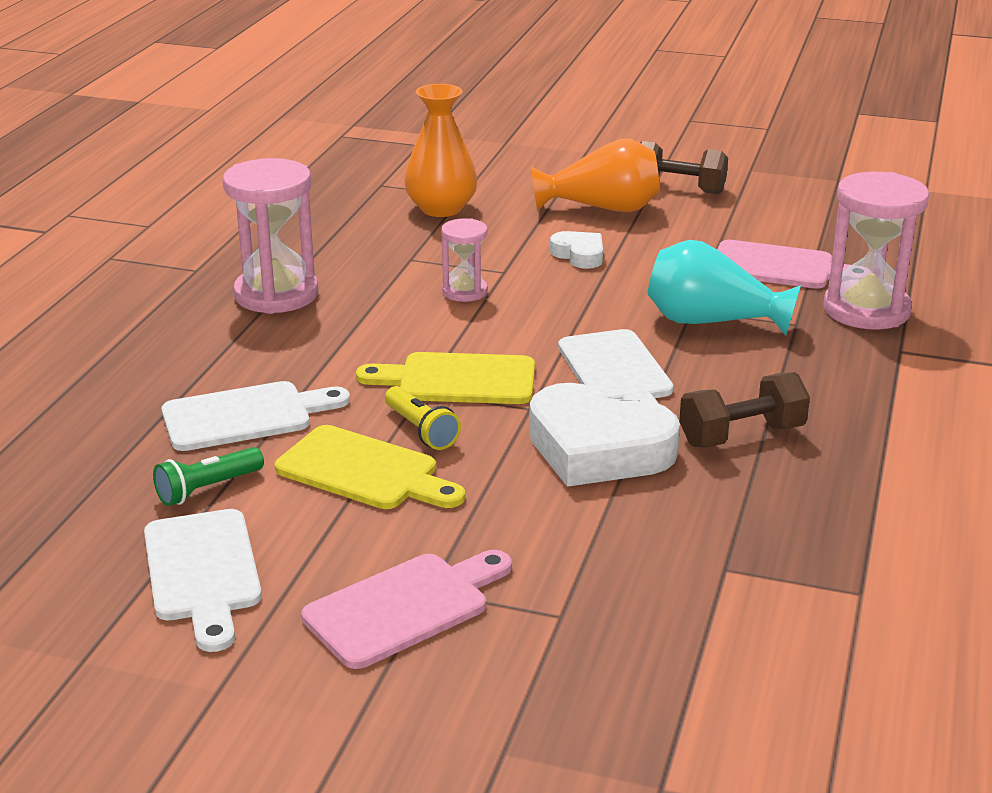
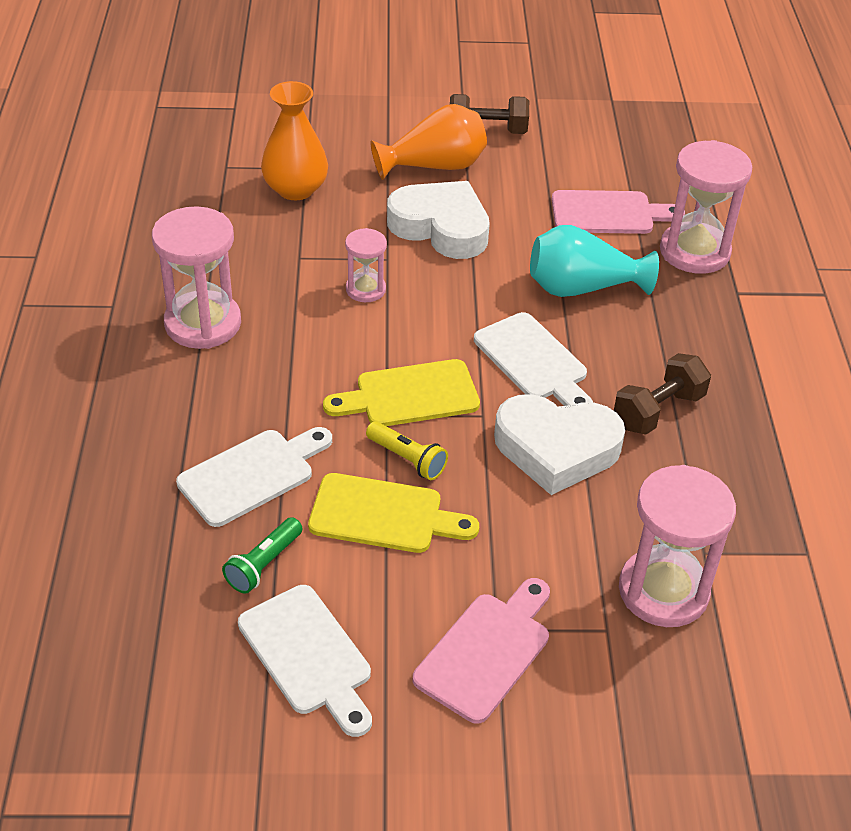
camera: 20 degrees left, 15 degrees up
(579, 255) = (441, 227): white heart -> white heart, size x2.00
(652, 594) = (663, 591): none -> pink hourglass

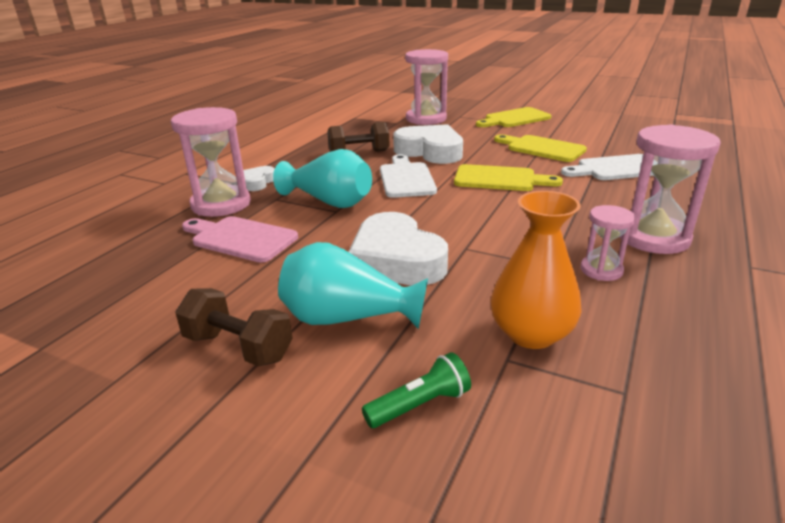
camera: 150 degrees left, 15 degrees down
(264, 564) = (613, 145): green flashlight -> green flashlight (419, 404)
(308, 655) = (595, 127): white cutting board -> none
(365, 289) = (498, 232): pink hourglass -> pink hourglass (601, 270)
(407, 459) = (517, 160): yellow flashlight -> none
(434, 167) = (347, 318): orange vase -> turquoise vase
(486, 651) = (514, 119): pink cutting board -> yellow cutting board
(709, 300) = (257, 182): none -> white heart

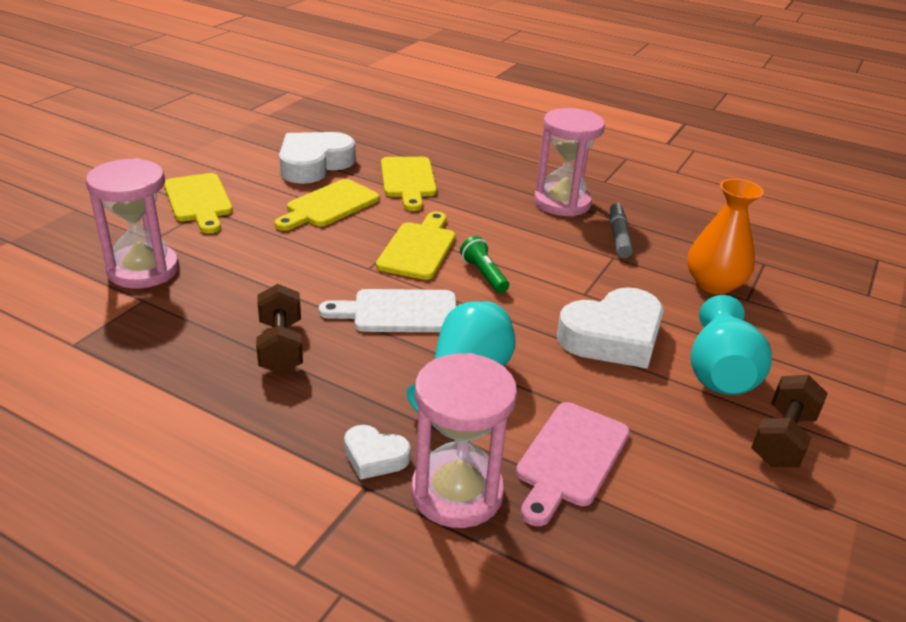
camera: 90 degrees left, 5 degrees up
(419, 404) = (810, 342): green flashlight -> green flashlight (483, 274)
(430, 151) = (303, 283): white heart -> white heart (314, 164)
(601, 270) = (618, 237): pink hourglass -> grey marker
(616, 169) = (408, 180): white cutting board -> yellow cutting board

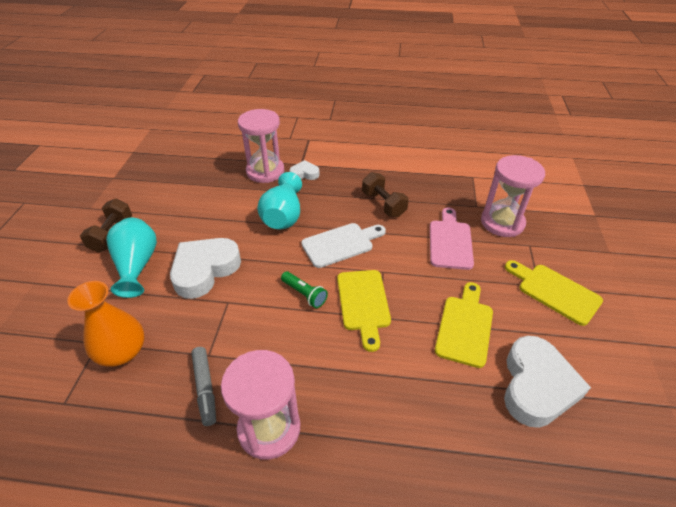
camera: 160 degrees right, 10 degrees up
(408, 180) = (434, 399): yellow cutting board -> none
(570, 458) = (221, 196): pink cutting board -> pink cutting board (450, 242)

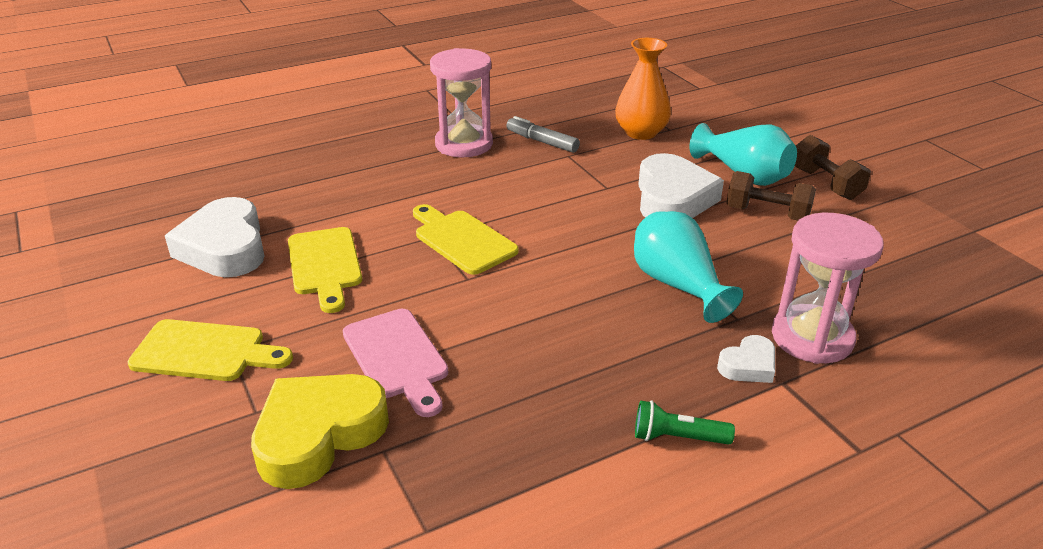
camera: 145 degrees right, 10 degrees down
(304, 294) = (537, 222): green flashlight -> green flashlight (677, 438)
(340, 244) = (555, 285): white cutting board -> none
(383, 204) = (554, 372): brown dumbbell -> brown dumbbell (767, 214)
(502, 222) = (318, 435): pink hourglass -> yellow heart

